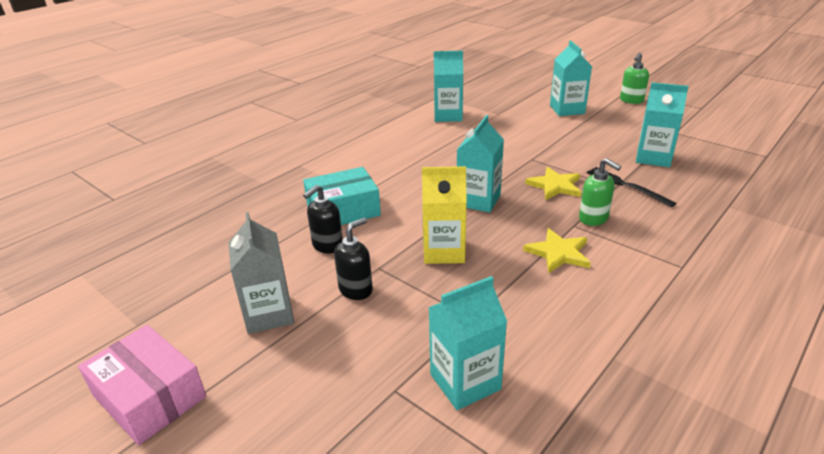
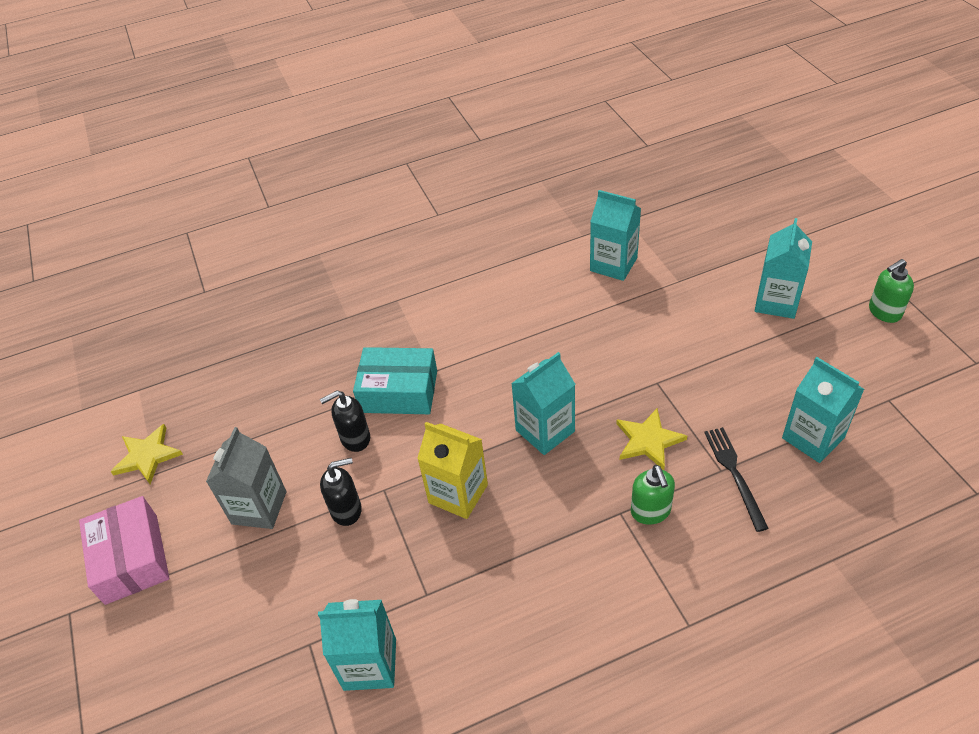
camera: 30 degrees right, 15 degrees up
(558, 253) = (571, 546): yellow star -> yellow star (147, 456)

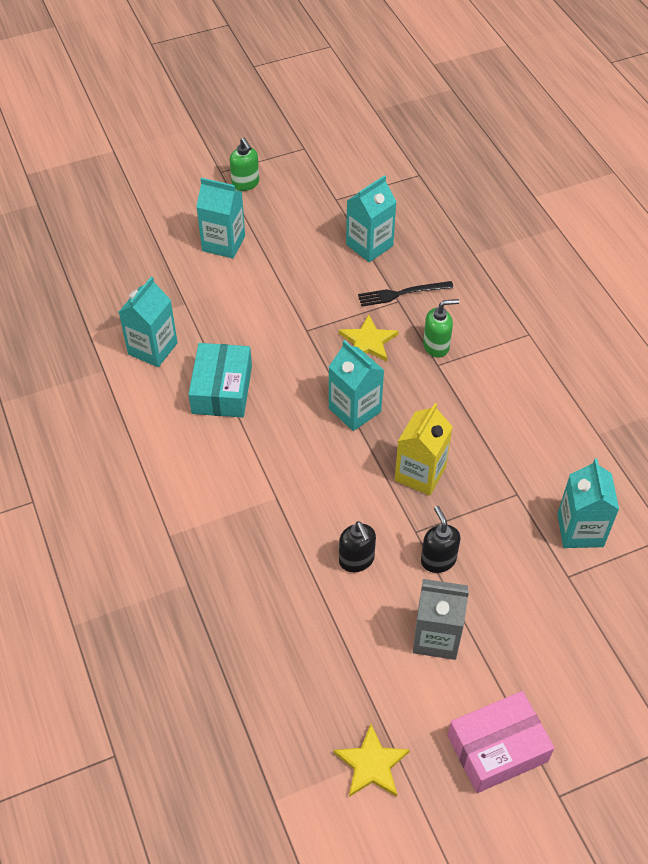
camera: 95 degrees left, 5 degrees up
(399, 391) = (300, 526): turquoise box -> turquoise box (222, 389)

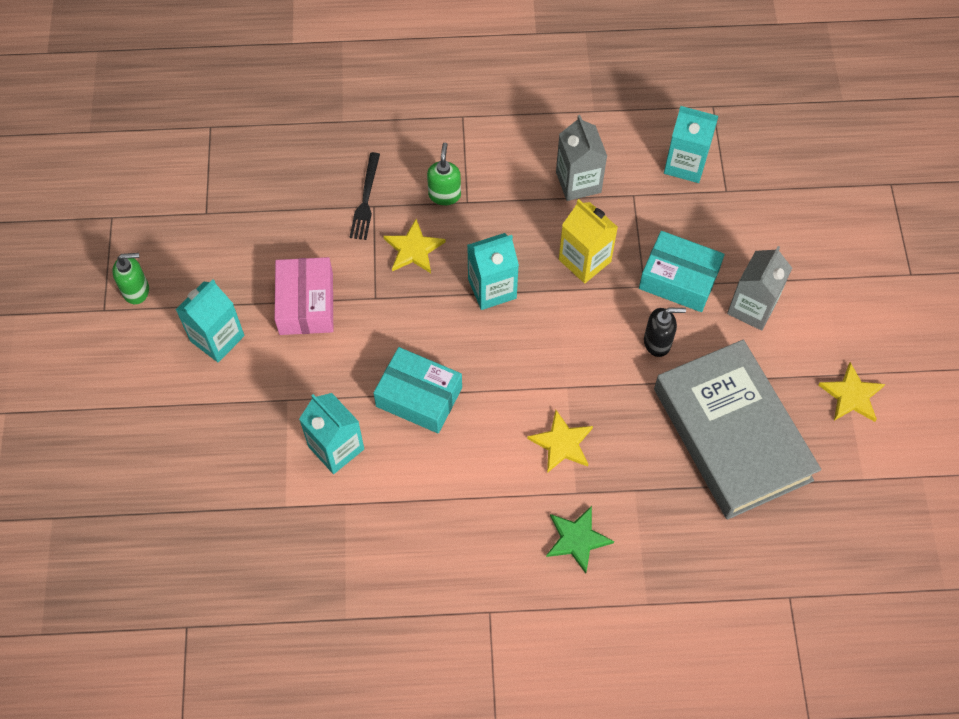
camera: 70 degrees left, 10 degrees up
(122, 549) = (577, 539): none -> green star
(215, 510) = (562, 443): none -> yellow star
(279, 655) = (732, 434): none -> grey book
(369, 245) = (287, 205): turquoise carton -> none
(438, 560) = (679, 279): black soap dispenser -> turquoise box
(497, 748) = (862, 301): pink box -> pink box (306, 304)
(506, 444) = (578, 182): none -> grey carton

